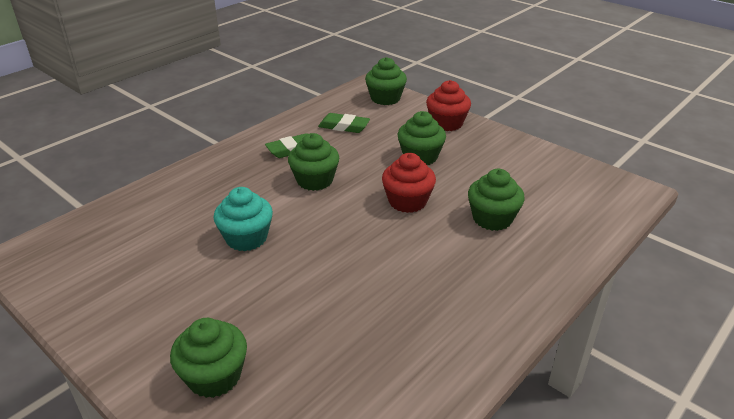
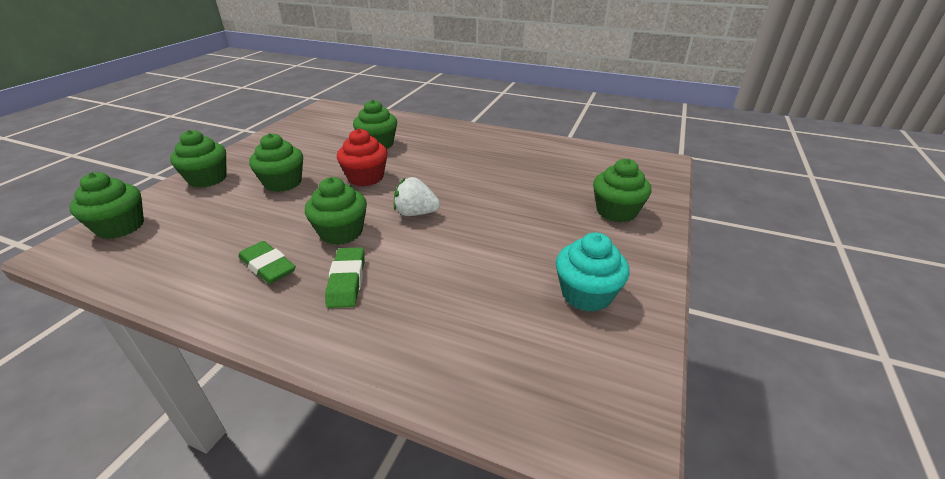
camera: 110 degrees left, 0 degrees up
(246, 238) = (461, 246): turquoise cupcake -> turquoise cupcake (586, 294)
(318, 222) = (416, 213): none -> white strawberry
(344, 126) = (204, 241): green eraser -> green eraser (347, 281)
(446, 123) = (207, 179): red cupcake -> green cupcake

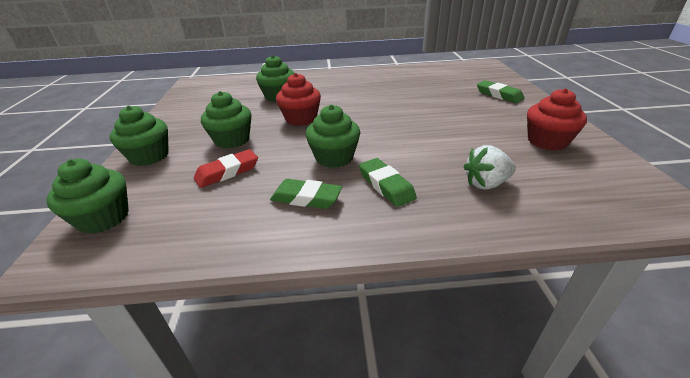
camera: 25 degrees left, 0 degrees up
(242, 216) = (227, 172): none -> red eraser
(416, 213) = (374, 130): white strawberry -> white strawberry (486, 184)
(586, 294) = (547, 141): turquoise cupcake -> red cupcake
(616, 211) = (499, 95): green cupcake -> green eraser

